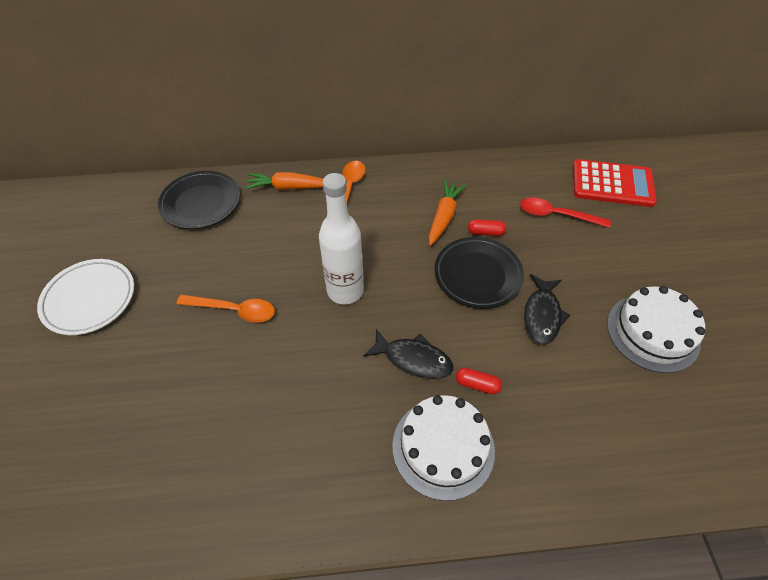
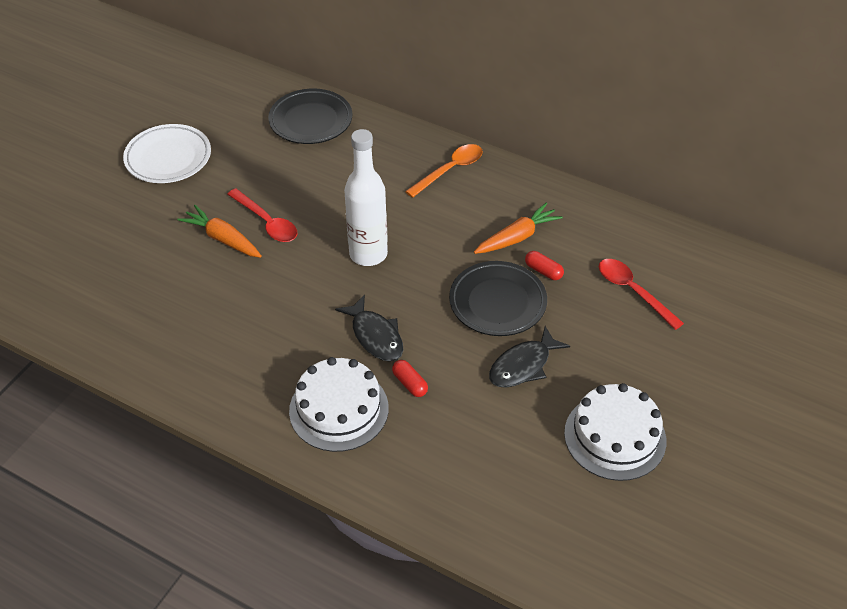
camera: 35 degrees right, 5 degrees down
(234, 310) = (267, 222): orange spoon -> red spoon
(288, 187) = (397, 142): orange carrot -> orange carrot (223, 239)
(612, 184) = (729, 293): red calculator -> none

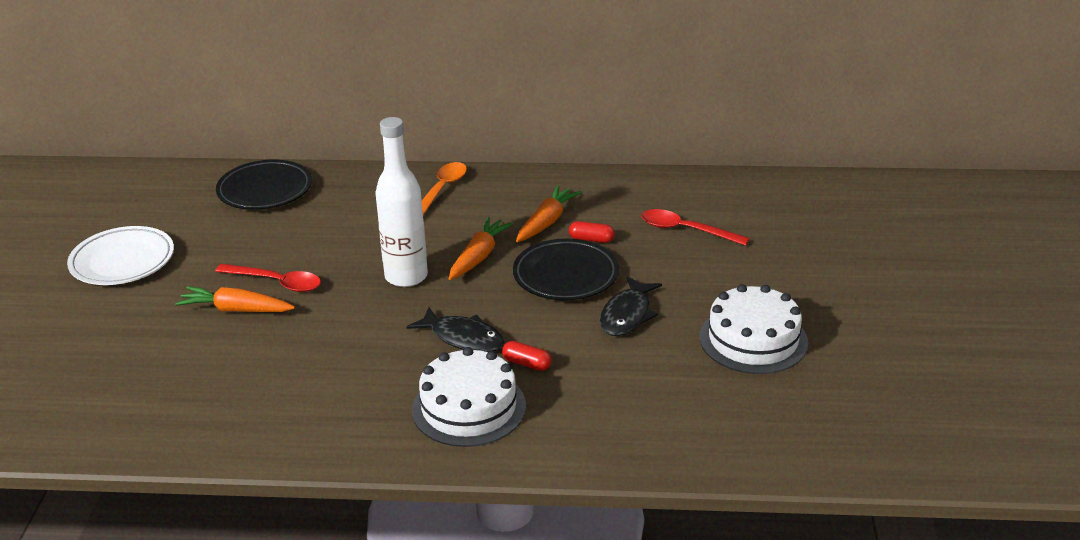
camera: 25 degrees left, 15 degrees down
(438, 254) = (479, 256): none -> orange carrot

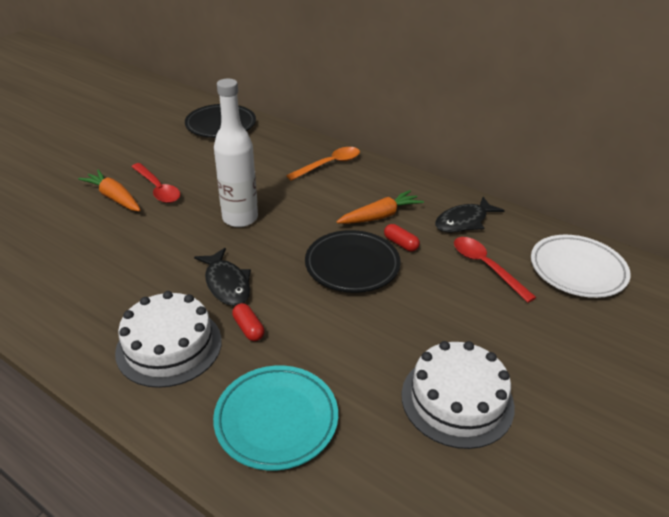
camera: 30 degrees right, 5 degrees up
(122, 261) = (93, 140): white plate -> white plate (577, 270)
(479, 256) = (304, 223): orange carrot -> none
(626, 416) = (276, 420): none -> turquoise plate
(627, 315) = (368, 322): black fish -> black fish (464, 221)

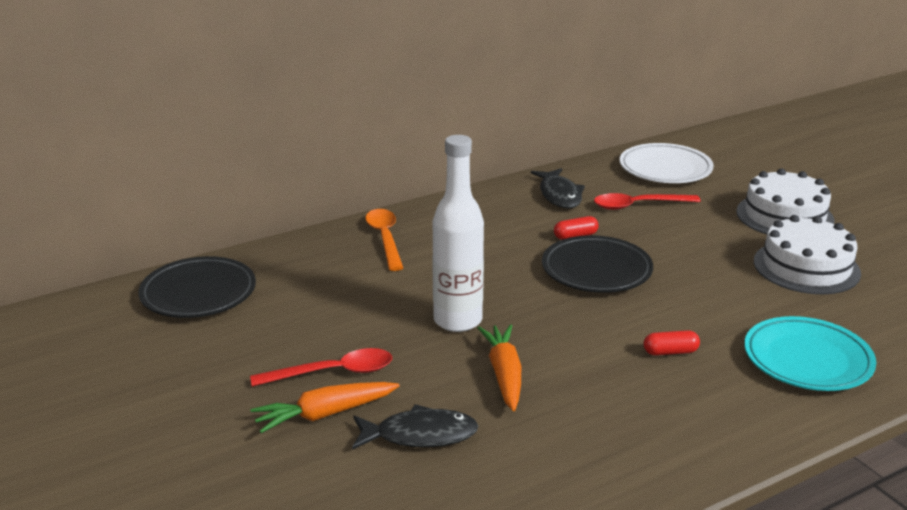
camera: 65 degrees left, 10 degrees down
(169, 346) = (677, 408): white cake -> white cake (784, 216)
(227, 284) = (585, 352): black fish -> black fish (420, 435)
(380, 216) = (518, 234): orange carrot -> orange carrot (504, 374)

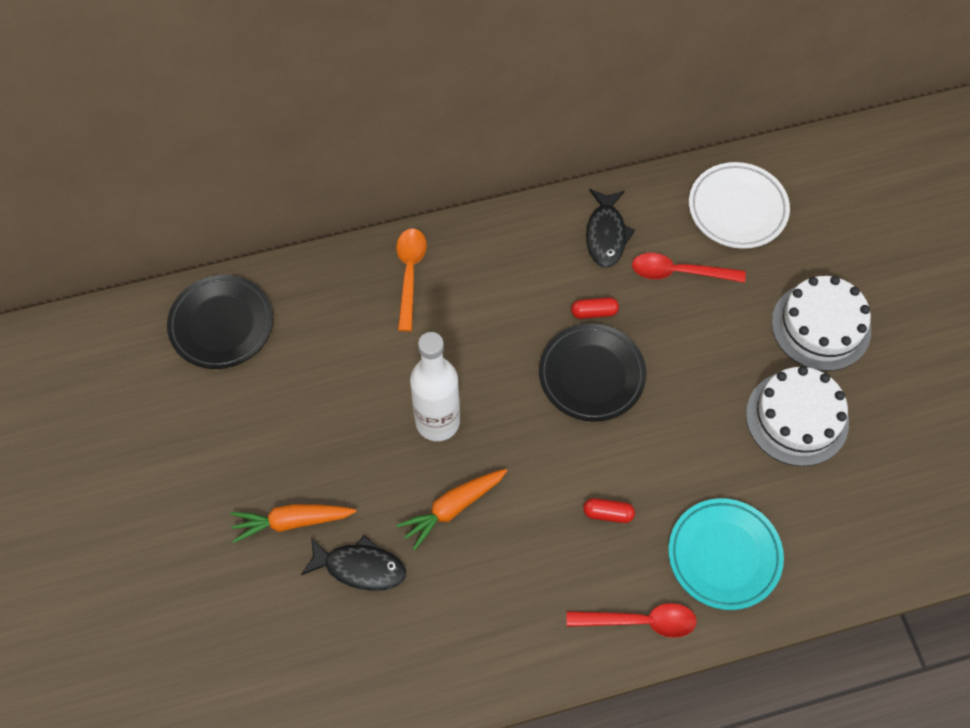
camera: 15 degrees right, 35 degrees up
(333, 373) = (311, 469): red spoon -> red spoon (640, 621)
(504, 374) = (453, 508): orange carrot -> orange carrot turned 135 degrees counterclockwise

